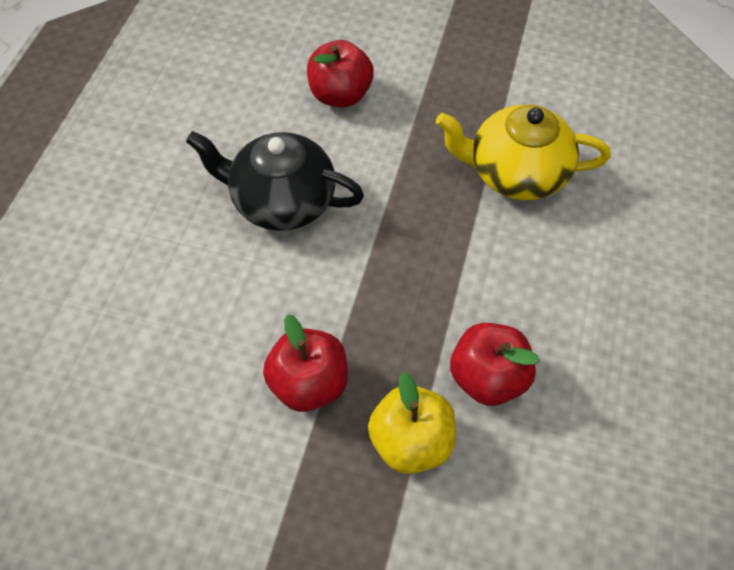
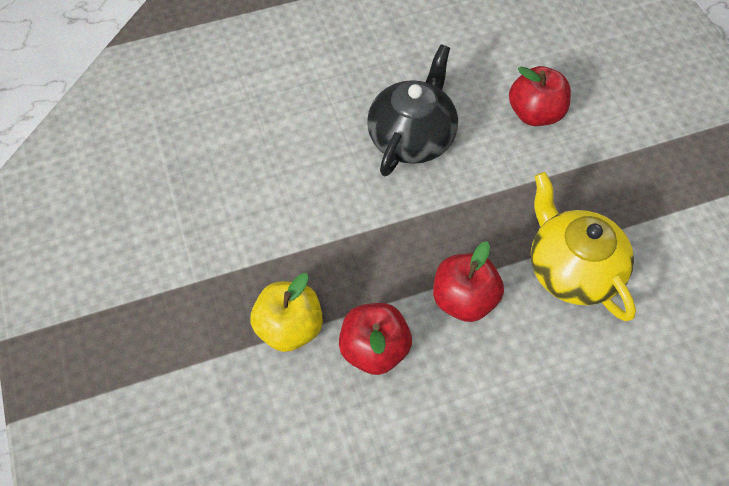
camera: 55 degrees right, 0 degrees up
(282, 201) = (412, 137): black teapot -> black teapot turned 45 degrees clockwise
(309, 383) = (287, 241): red apple -> red apple (464, 299)

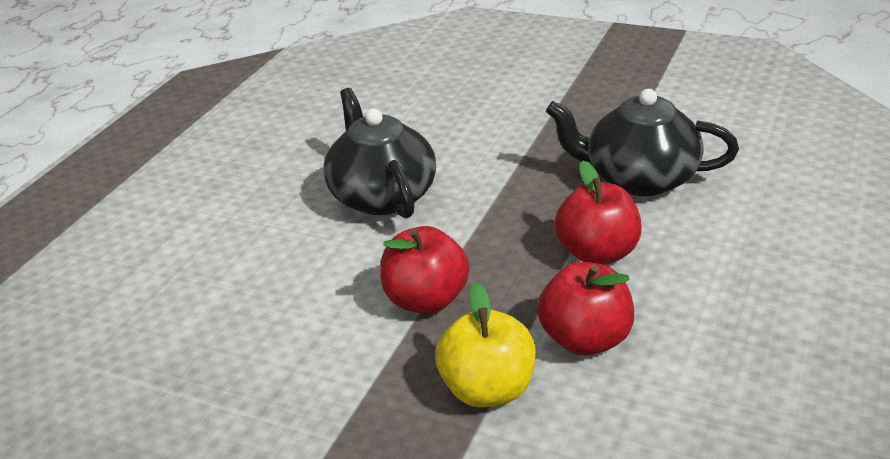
camera: 45 degrees left, 25 degrees down
(535, 113) = (459, 120): red apple -> red apple (426, 300)
(572, 269) = (639, 179): yellow teapot -> black teapot

